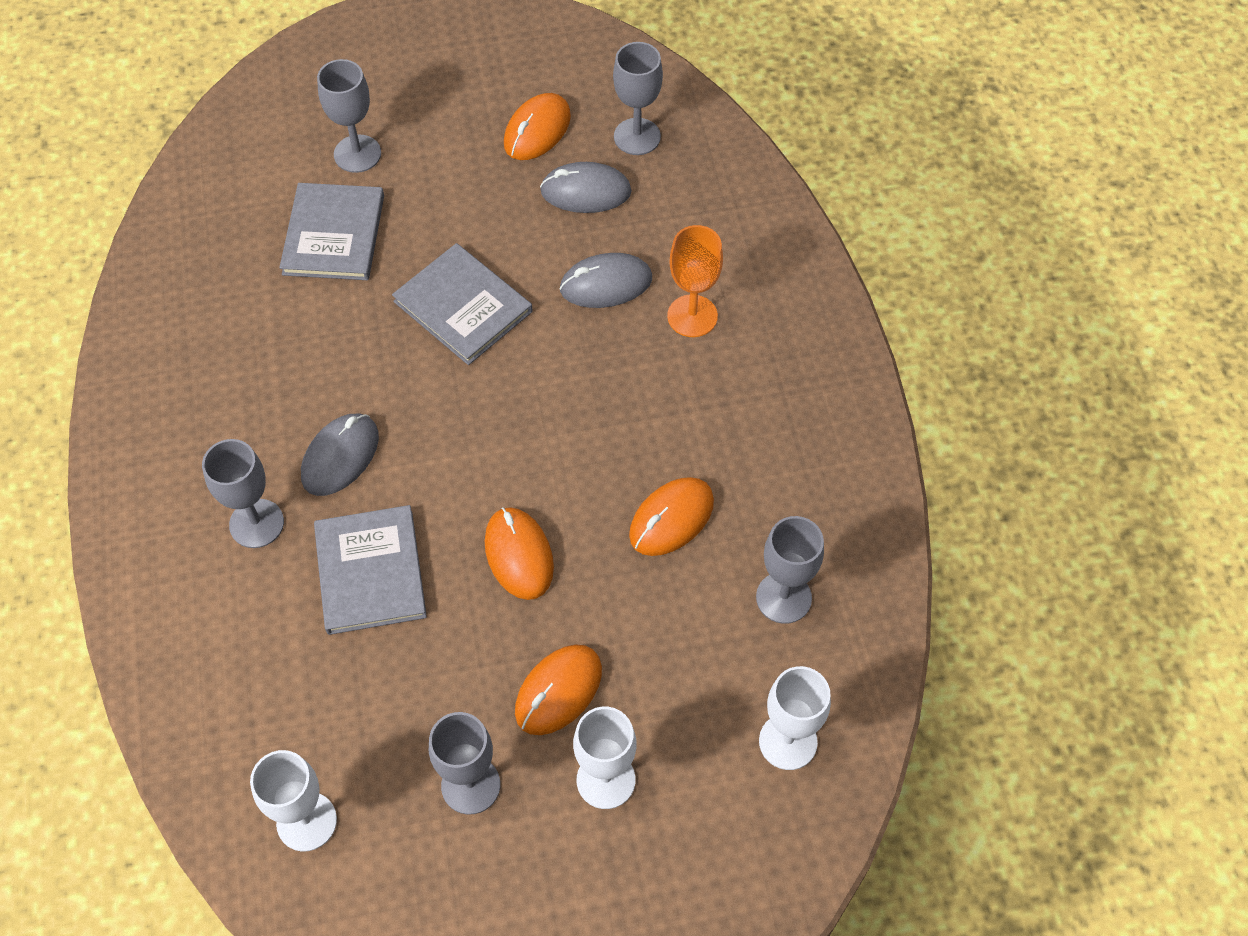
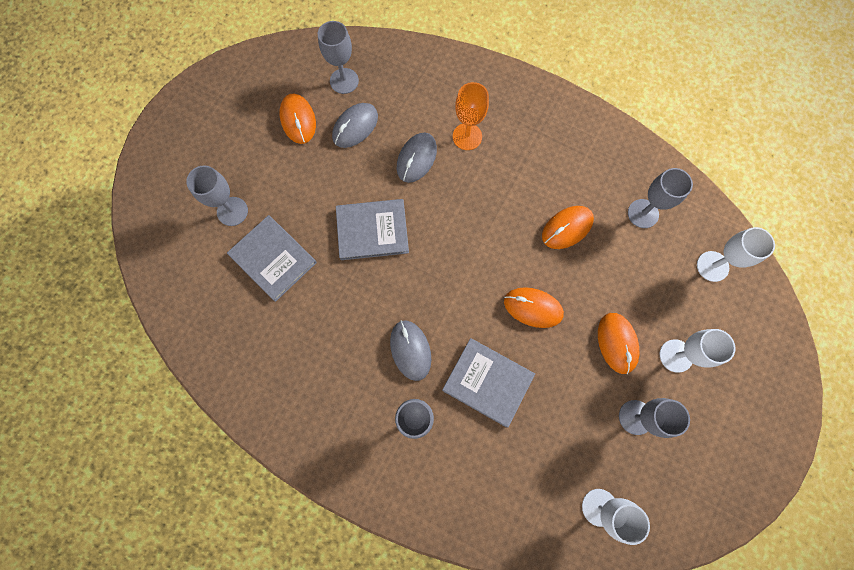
camera: 50 degrees left, 15 degrees up
(671, 519) = (567, 228): orange mouse -> orange mouse turned 60 degrees clockwise

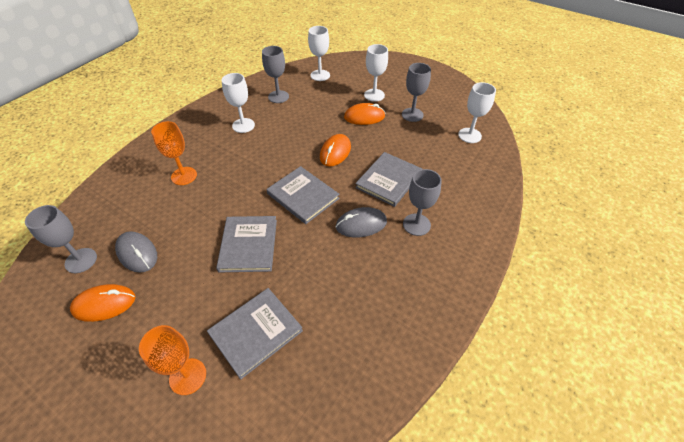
camera: 85 degrees left, 25 degrees down
(232, 211) = (188, 376): grey goblet -> orange goblet
(416, 159) = (190, 209): grey mouse -> none
(449, 277) = (303, 196): none -> grey book
(567, 228) = (279, 130): orange mouse -> none
(569, 180) = (243, 125): none -> white goblet

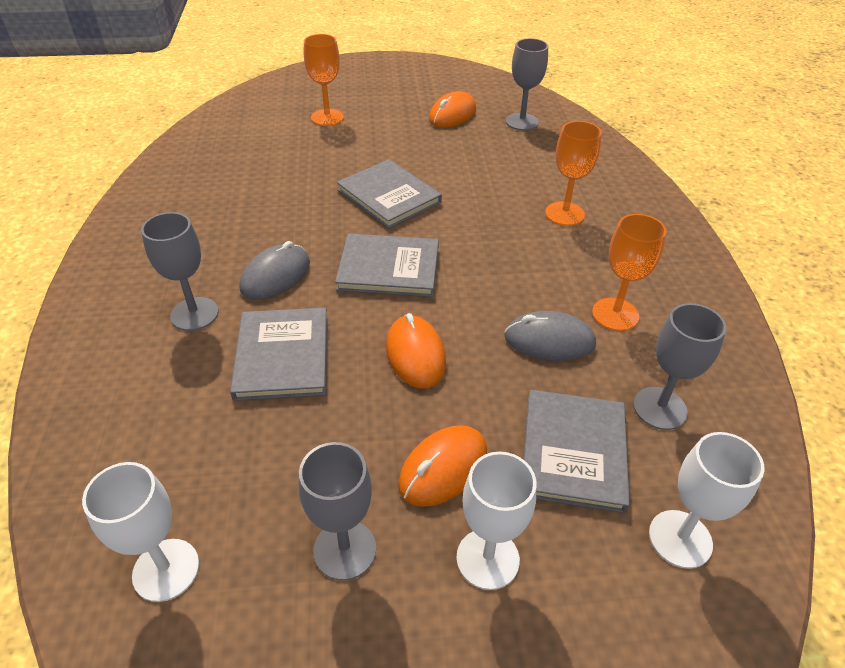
camera: 140 degrees right, 5 degrees down
(137, 253) = (485, 145): grey mouse -> grey mouse (549, 341)
(243, 125) = (615, 314): white goblet -> orange goblet
(255, 332) = (302, 154): grey book -> grey book (573, 452)

